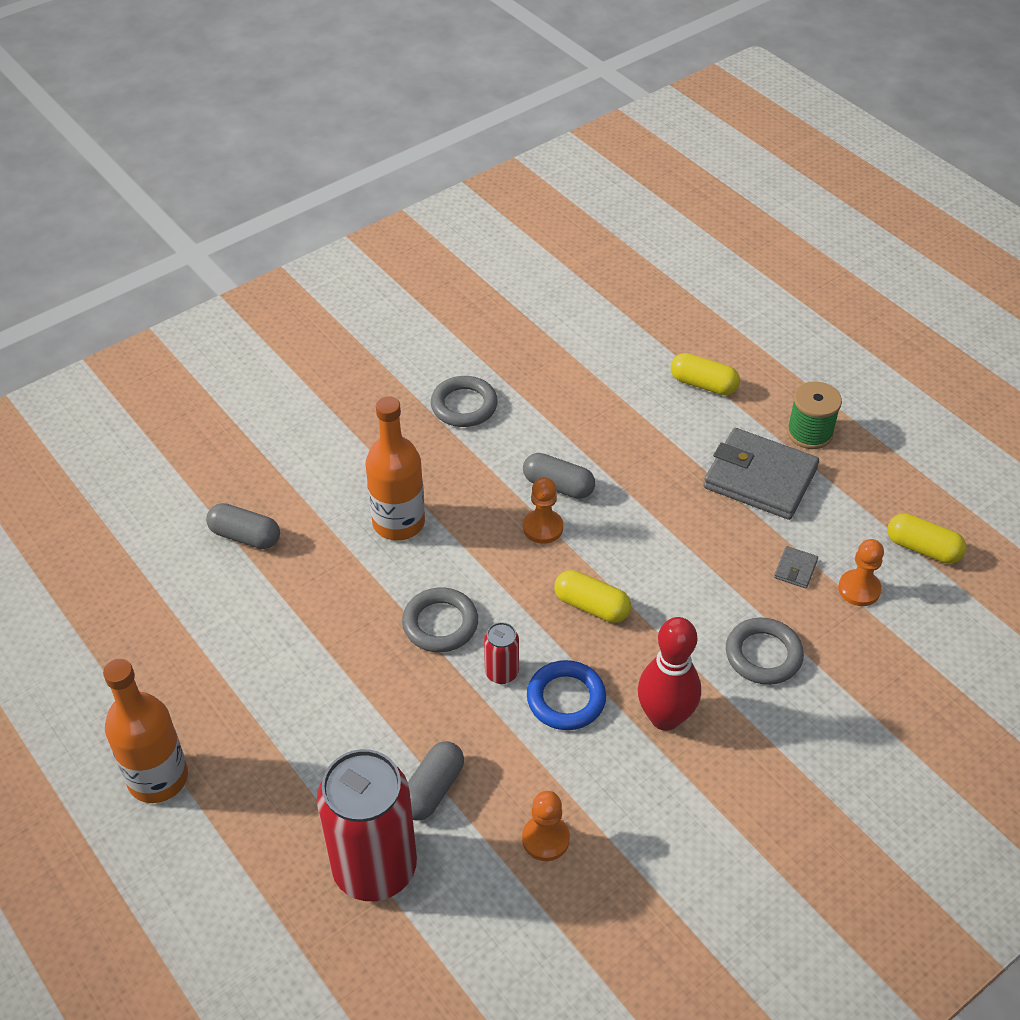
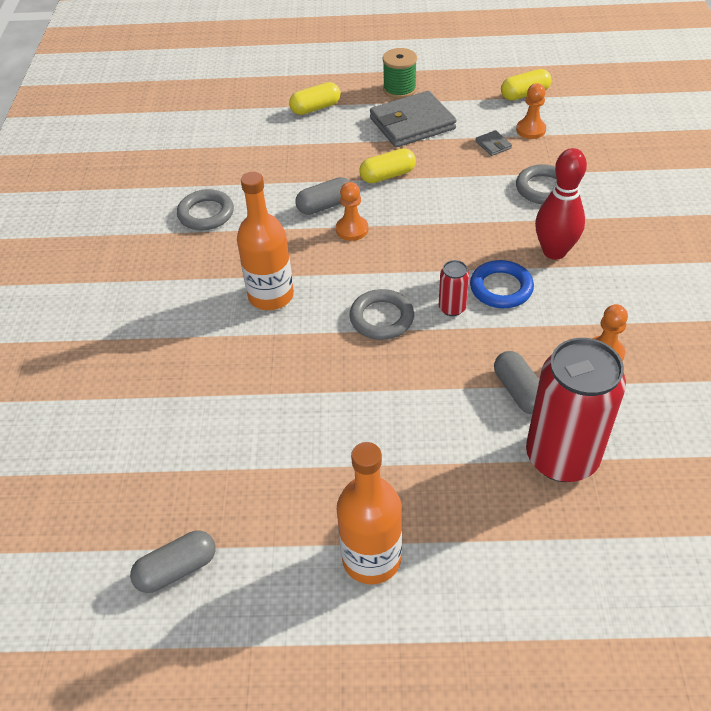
camera: 50 degrees left, 0 degrees up
(245, 536) = (189, 387): grey capsule -> grey capsule (177, 569)
(591, 606) = (438, 240): yellow capsule -> yellow capsule (387, 176)

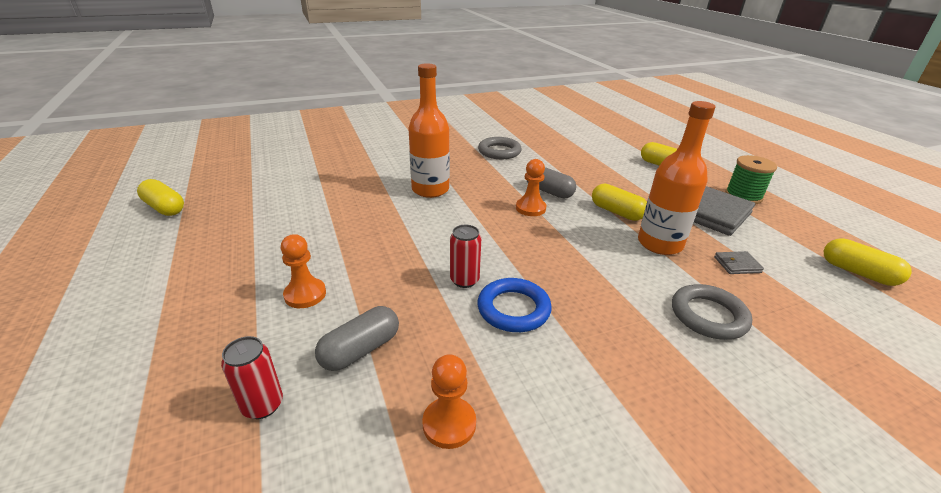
camera: 65 degrees right, 15 degrees down
(177, 569) = (165, 208): grey capsule -> yellow capsule
(371, 558) = (149, 289): orange bottle -> orange bottle (659, 244)
(381, 318) = (430, 242): grey ring -> none
(493, 145) = (737, 265): grey wallet -> grey wallet turned 45 degrees clockwise
(530, 130) = (800, 288): orange pawn -> orange pawn (305, 294)
(554, 251) = (604, 343): red bowling pin -> none
(561, 457) = (263, 405): red can -> red can, size x0.44

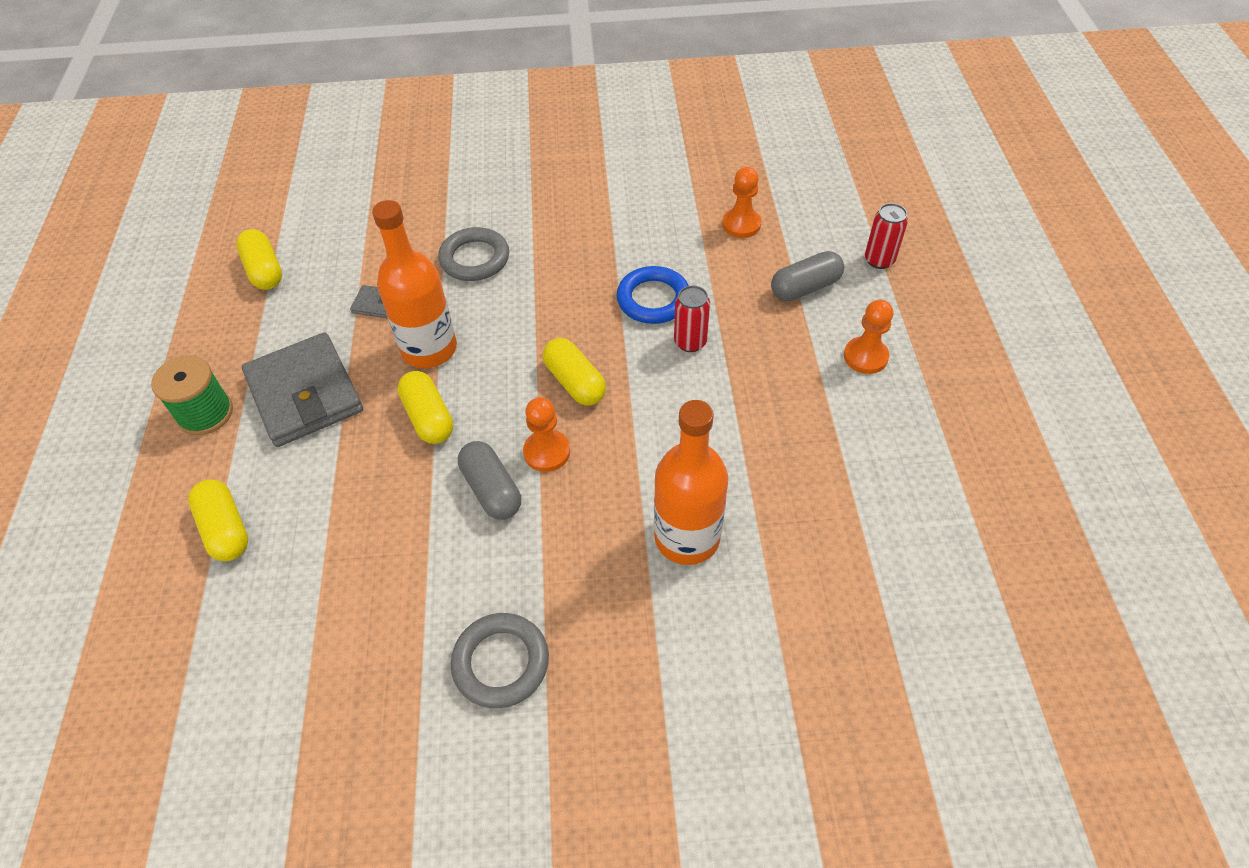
camera: 160 degrees left, 20 degrees up
(165, 208) = (1131, 575): yellow capsule -> yellow capsule (575, 382)

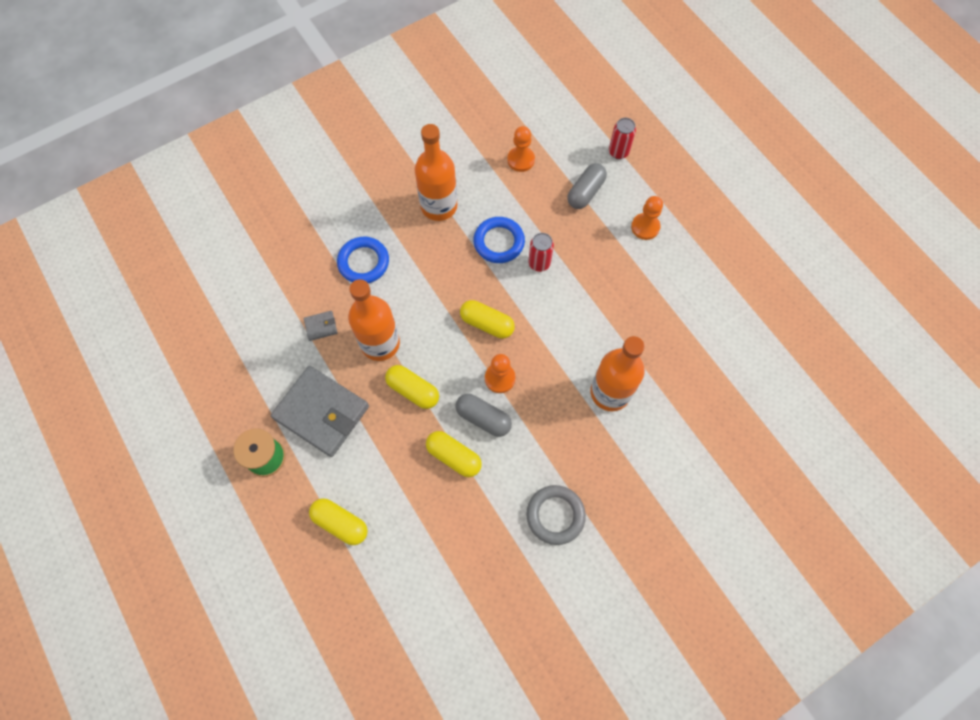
camera: 30 degrees left, 15 degrees up
(264, 270) = (222, 336): yellow capsule -> yellow capsule (454, 457)
(475, 259) = (363, 262): grey ring -> blue ring
(605, 235) = (439, 206): none -> orange bottle

